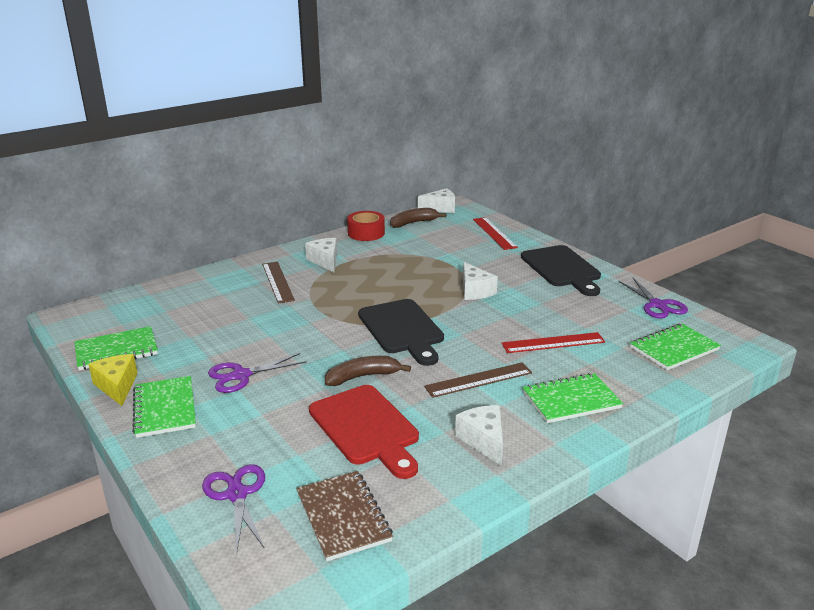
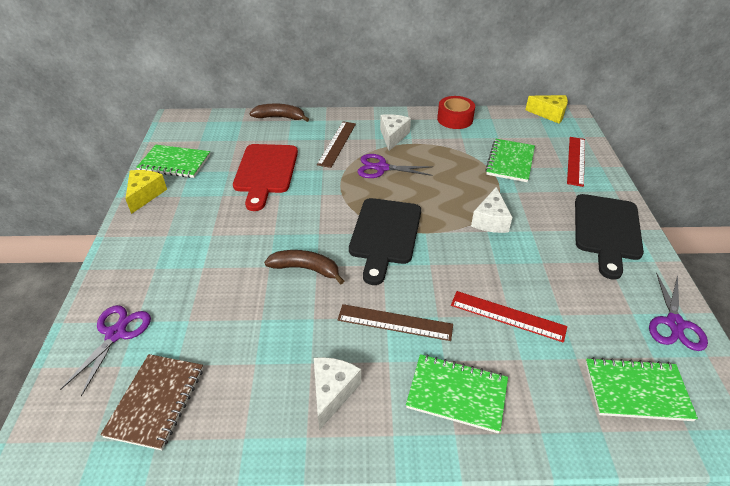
camera: 35 degrees right, 15 degrees up
(164, 408) = (152, 229): green notebook -> green notebook (510, 162)
(241, 375) = (225, 224): purple scissors -> purple scissors (381, 168)
(366, 428) = (257, 323): red cutting board -> red cutting board (265, 172)
(413, 223) = (508, 122): brown banana -> brown banana (280, 117)
(440, 208) = (549, 114): white cheese -> yellow cheese

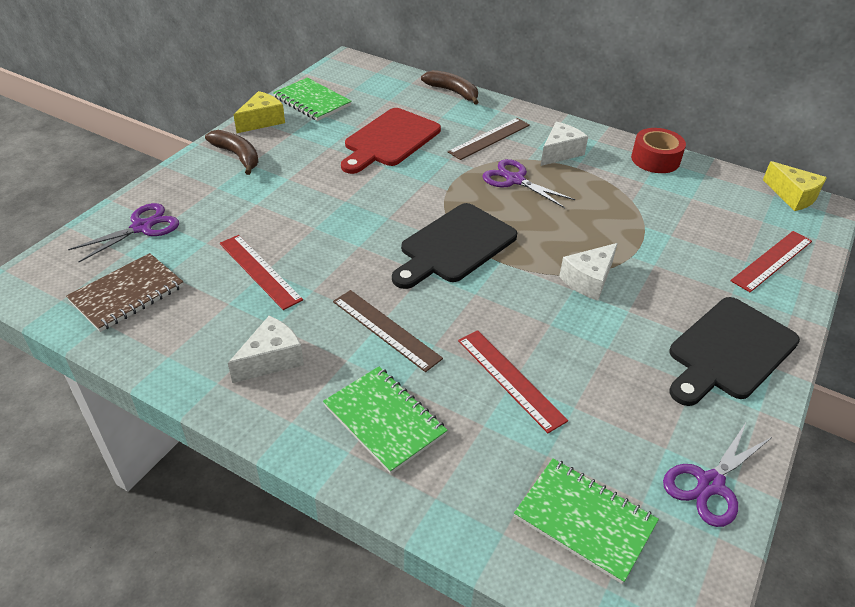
camera: 30 degrees right, 0 degrees up
(256, 323) = (259, 271): none -> red ruler
(306, 269) = (346, 244): brown banana -> brown banana (237, 156)
(510, 162) = (679, 229): green notebook -> none

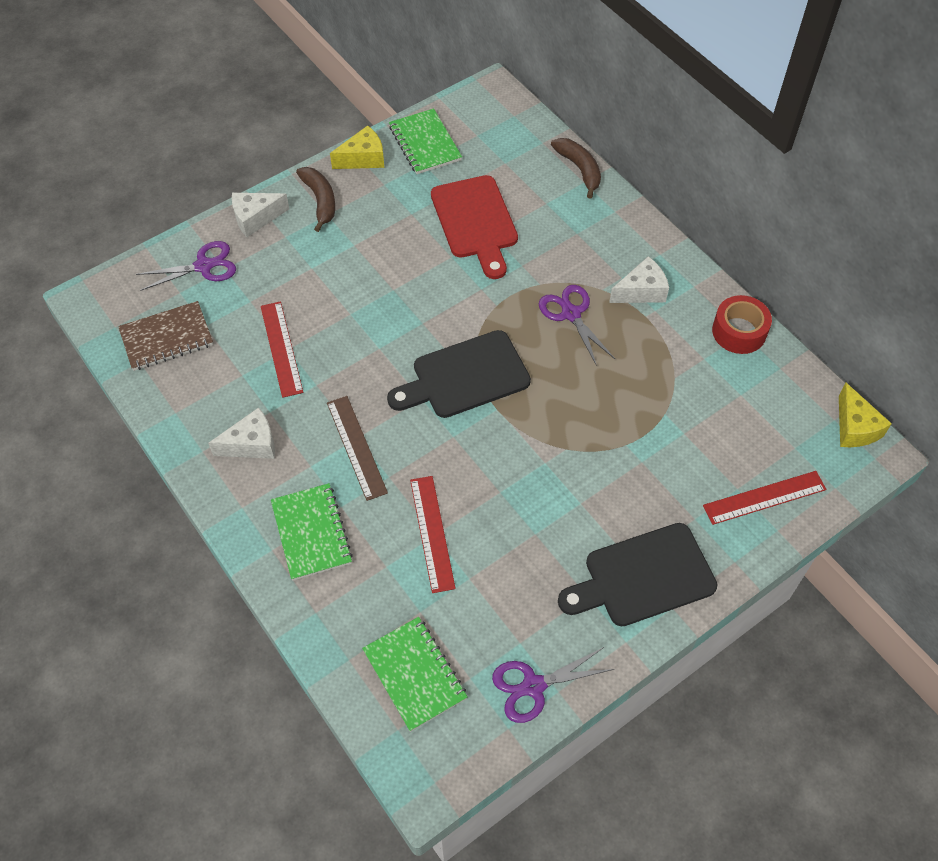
camera: 25 degrees right, 15 degrees up
(389, 140) = (475, 222): red cutting board -> red cutting board turned 75 degrees counterclockwise
(489, 138) = (579, 249): brown ruler -> none
(588, 280) = (565, 457): white cheese -> white cheese (255, 218)

